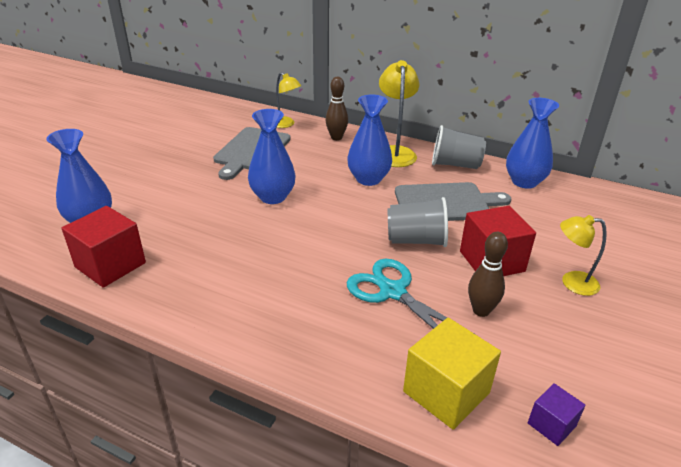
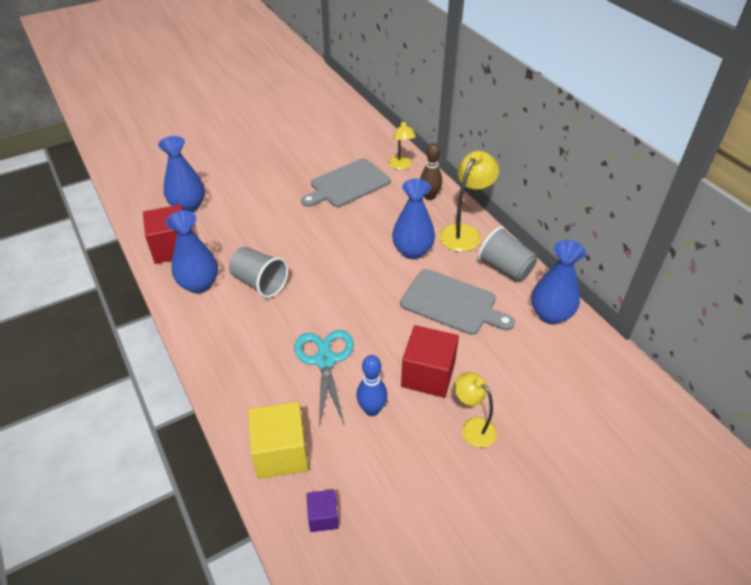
camera: 35 degrees right, 10 degrees up
(273, 197) = (322, 236): blue vase -> blue vase (199, 284)
(416, 240) = (389, 326): grey cup -> grey cup (260, 283)
(481, 310) = (372, 410): brown bowling pin -> blue bowling pin

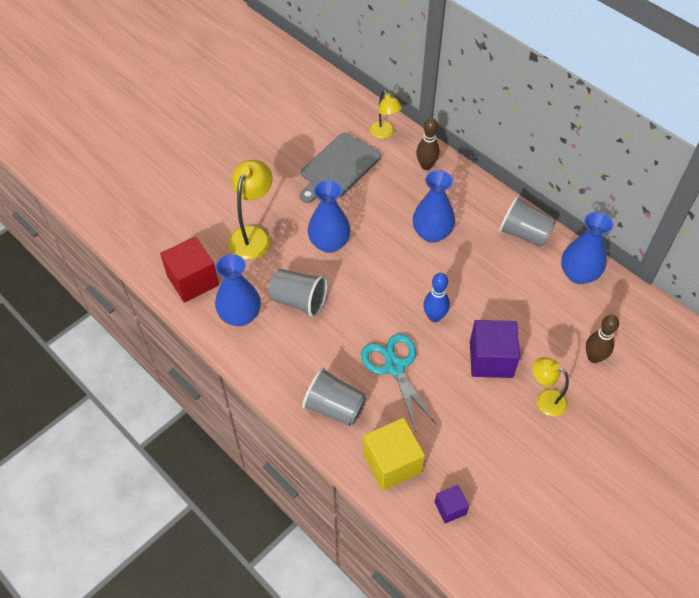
camera: 15 degrees left, 10 degrees up
(188, 206) = (185, 228): blue vase -> blue vase (329, 243)
(247, 384) = (334, 407): none -> grey cup
(372, 410) = (454, 404): blue bowling pin -> blue bowling pin (434, 317)
(428, 375) = (491, 359): red cube -> purple cube
(452, 303) = (488, 282): grey cutting board -> none
(464, 233) = (474, 201): yellow lamp -> yellow lamp (253, 235)
(542, 397) = (594, 357): none -> brown bowling pin

